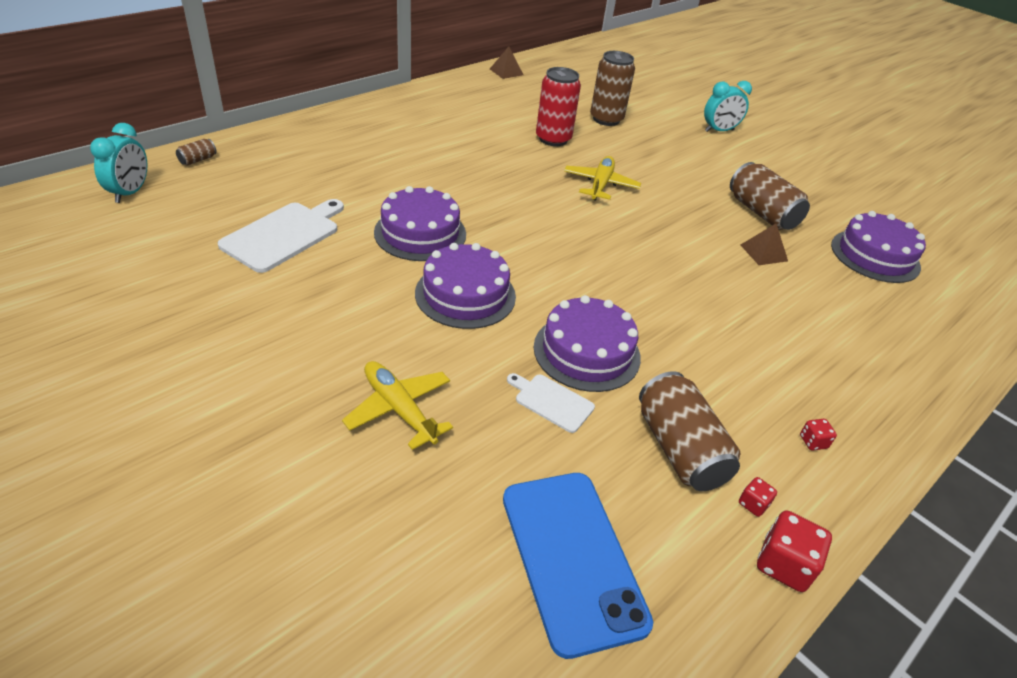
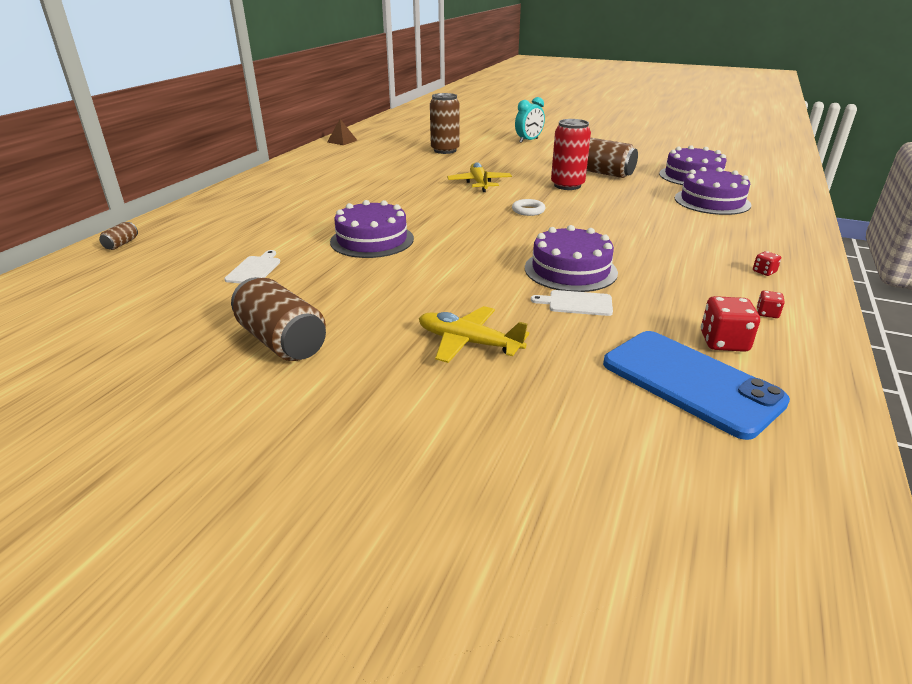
camera: 20 degrees left, 10 degrees down
(130, 193) = (72, 280): turquoise clock -> none
(284, 235) = (254, 269): white cutting board -> white cutting board, size x0.56
(465, 294) = (446, 264): purple cake -> purple cake (712, 201)
(553, 139) = (418, 168): red can -> red can (567, 185)
(619, 245) = (528, 210): none -> white ring
(679, 449) = (690, 301): brown can -> brown can (282, 341)
(763, 253) = (626, 191): brown pyramid -> none
(784, 564) = (820, 337): red dice -> red dice (723, 342)

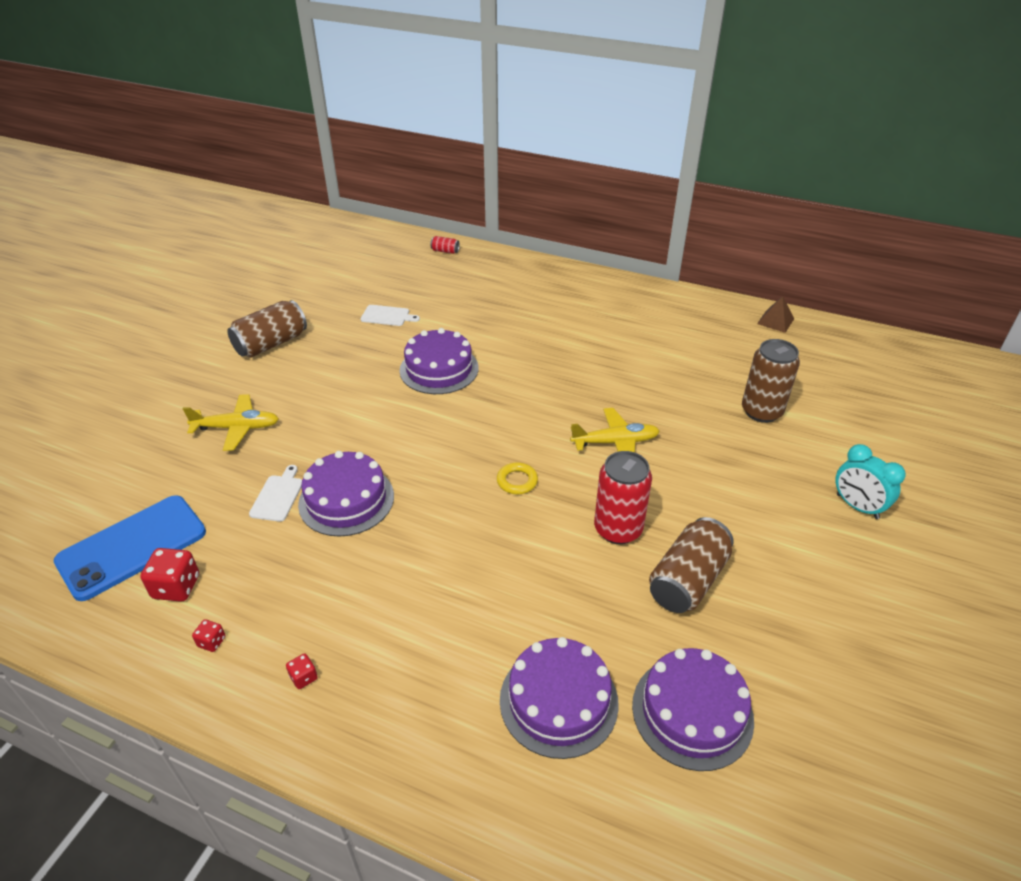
camera: 90 degrees right, 10 degrees up
(121, 244) = (445, 251): brown can -> red can
(468, 342) = (237, 428): yellow plane -> yellow plane turned 60 degrees clockwise
(528, 210) = (517, 481): white ring -> yellow ring

